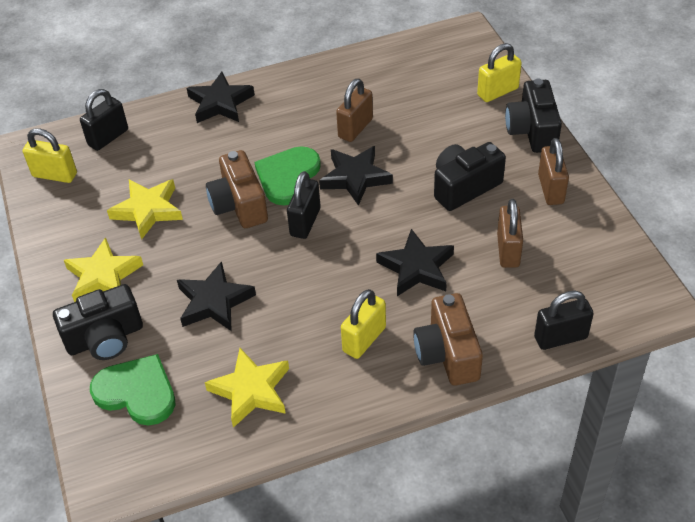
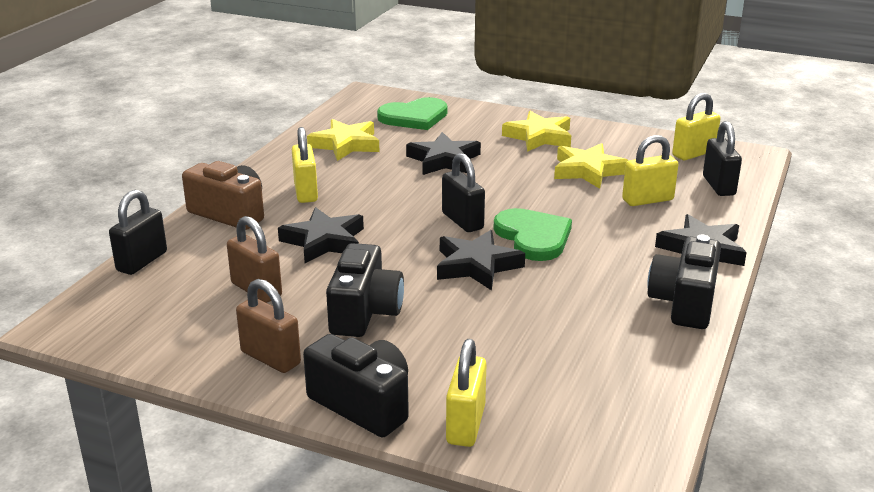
camera: 130 degrees right, 20 degrees down
(105, 338) = (477, 122): black camera -> black camera (684, 303)
(169, 157) = (647, 200): none -> yellow padlock
(239, 205) = (532, 204): brown camera -> none
(355, 128) = (549, 299): brown padlock -> none

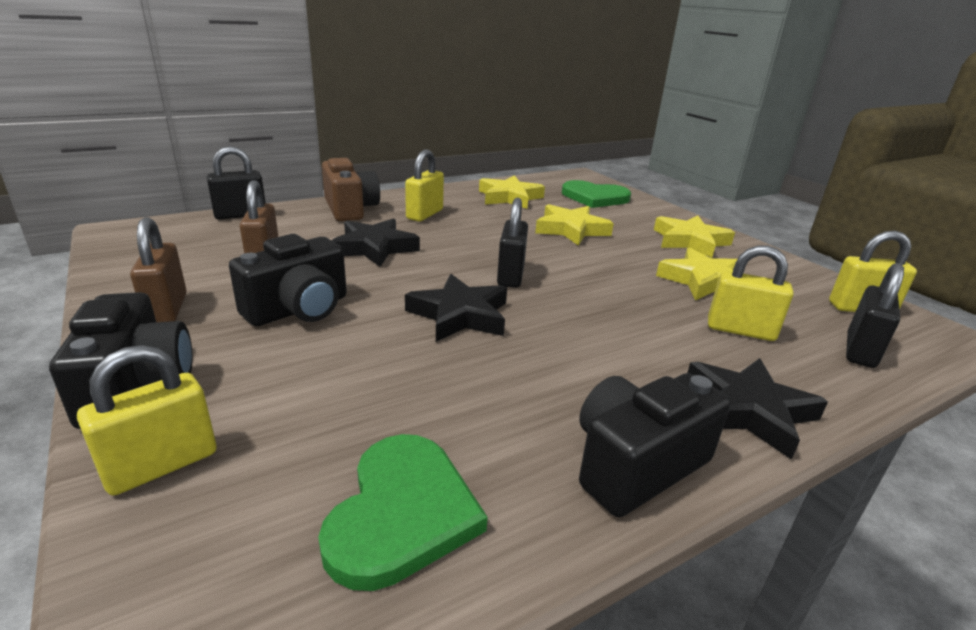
camera: 35 degrees right, 0 degrees up
(444, 160) = (571, 230): black star -> yellow star
(533, 237) = (556, 314): green heart -> green heart (402, 512)

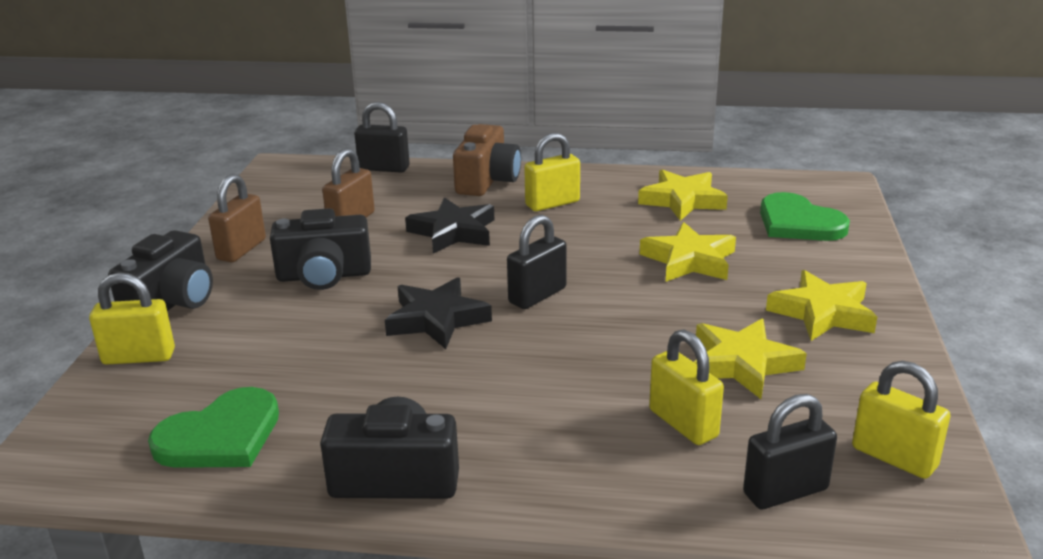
camera: 40 degrees right, 0 degrees up
(748, 410) = (552, 485): black star -> none

